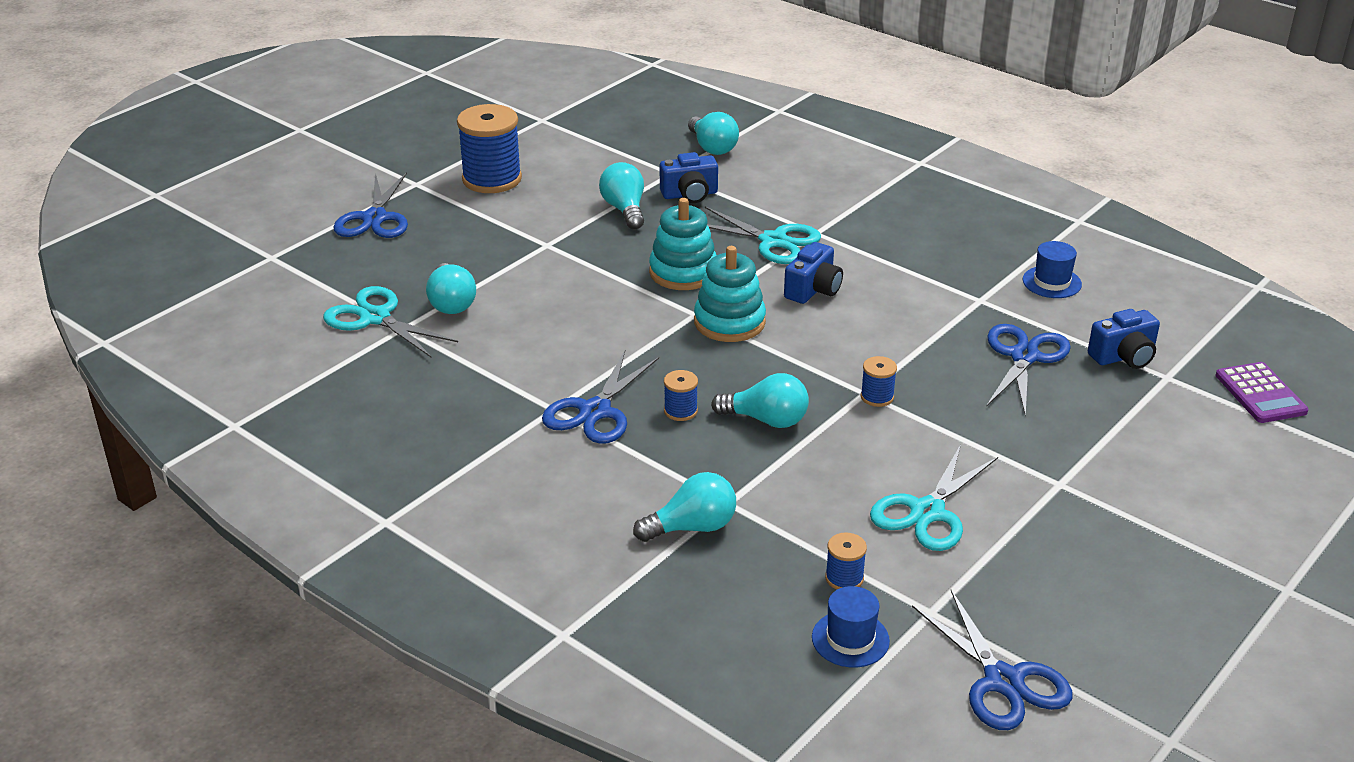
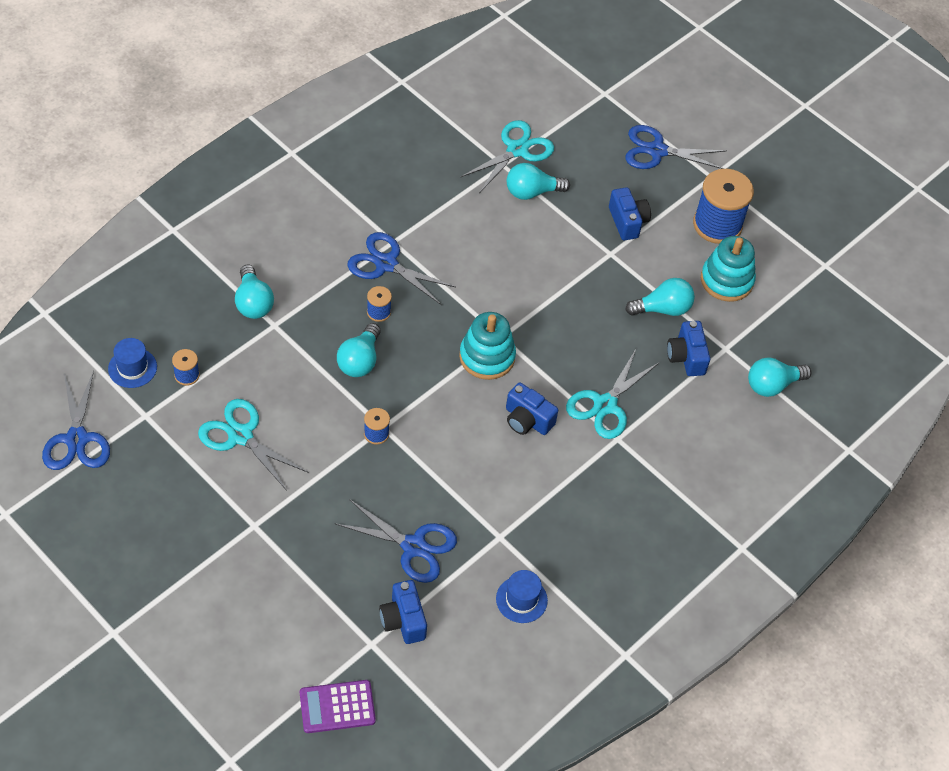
camera: 90 degrees right, 20 degrees up
(494, 235) = (627, 222): none -> blue camera
(683, 272) = (561, 336): turquoise stacking toy -> turquoise stacking toy (726, 280)
(1003, 681) = (77, 439): blue scissors -> blue scissors turned 75 degrees counterclockwise

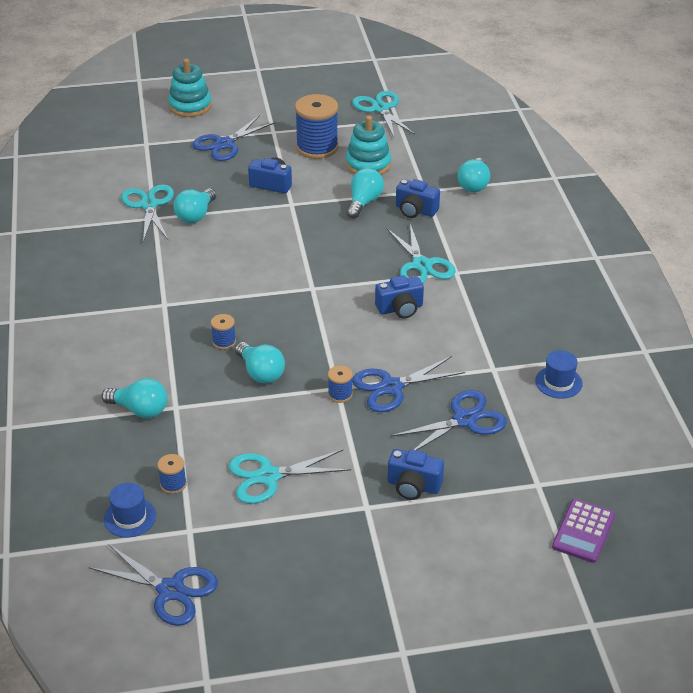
camera: 50 degrees left, 15 degrees down
(386, 264) = (182, 317): blue scissors -> blue scissors (391, 387)
(403, 620) = (529, 456): blue camera -> blue camera (413, 486)
(487, 357) = (323, 303): turquoise stacking toy -> turquoise stacking toy (190, 106)
(832, 241) = (380, 109): none -> turquoise scissors

